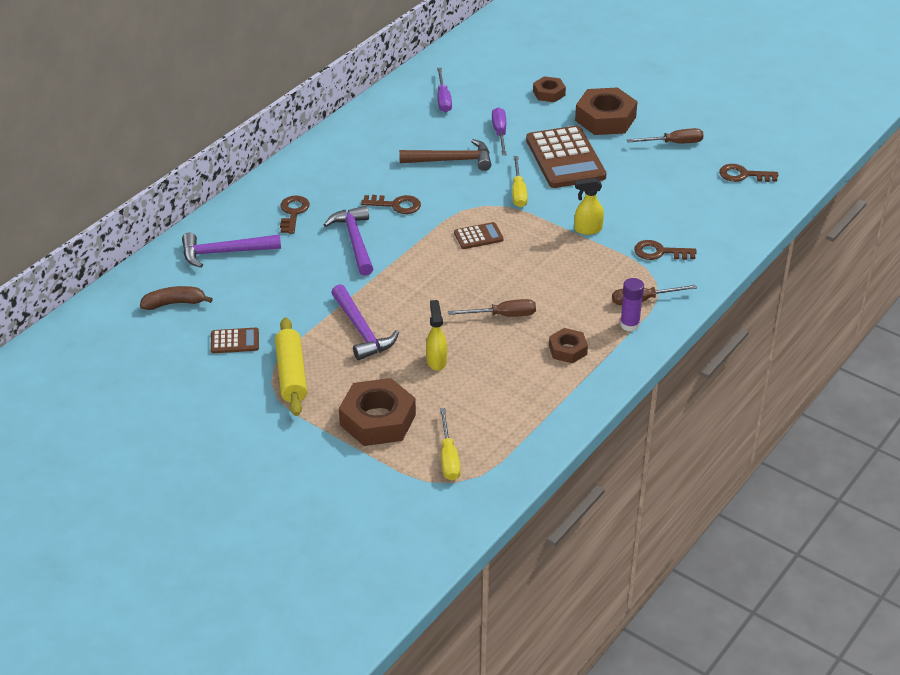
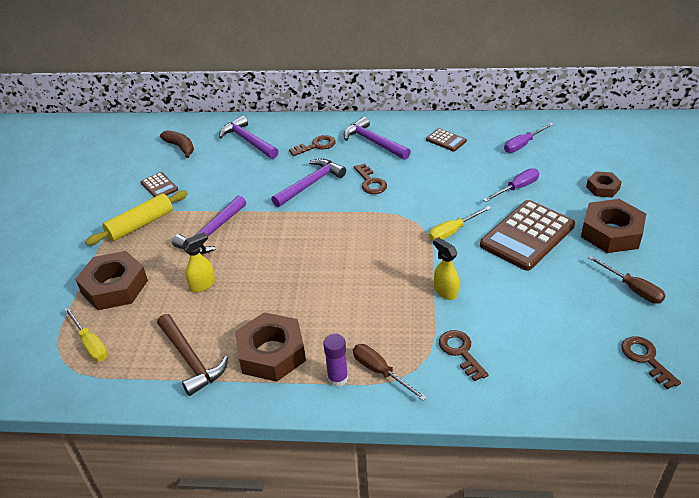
camera: 60 degrees right, 0 degrees up
(333, 176) = (374, 142): none -> purple hammer
(448, 457) = (90, 344): yellow screwdriver -> yellow screwdriver turned 90 degrees counterclockwise
(451, 160) = (453, 182): brown hammer -> brown hammer (191, 359)
(478, 236) = (374, 237): brown calculator -> brown calculator (446, 140)
(503, 315) = (286, 295): brown screwdriver -> none
(568, 350) = (271, 353): brown nut -> brown nut, size x1.83

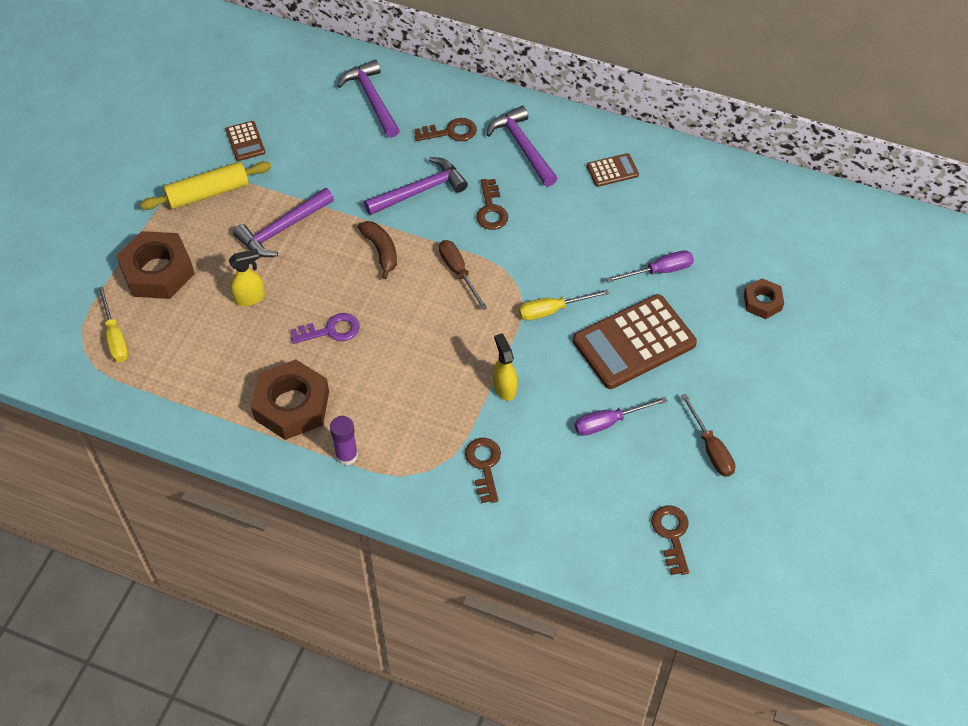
camera: 15 degrees right, 15 degrees up
(180, 147) = (288, 86): brown banana -> brown banana (381, 251)
(191, 359) = (209, 387): brown hammer -> none
(281, 290) = (331, 330): none -> purple key
(380, 372) = (392, 462): brown screwdriver -> brown screwdriver (458, 272)
(446, 140) = (612, 170): brown calculator -> brown calculator turned 75 degrees counterclockwise
(523, 144) = (704, 206): purple screwdriver -> purple screwdriver (609, 422)
(611, 232) = (733, 368): brown nut -> none

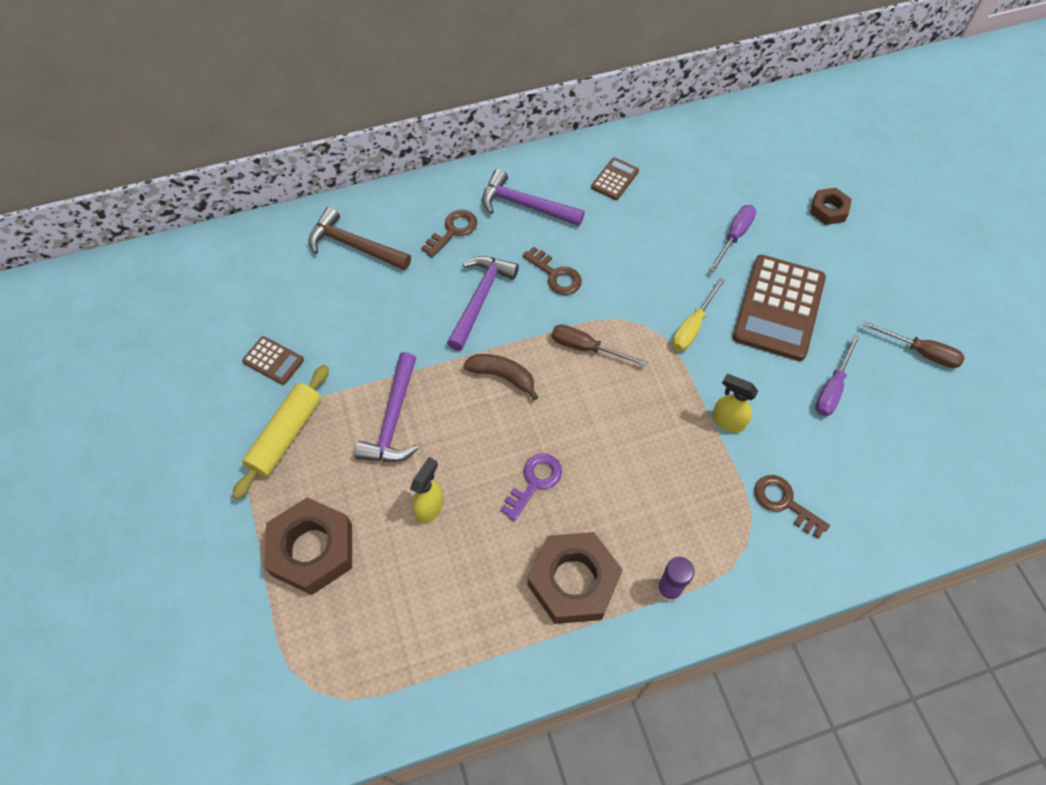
camera: 40 degrees left, 5 degrees up
(115, 337) = (335, 651): yellow screwdriver -> none
(372, 99) = (354, 246): purple hammer -> brown hammer
(672, 535) = (972, 445): brown key -> none

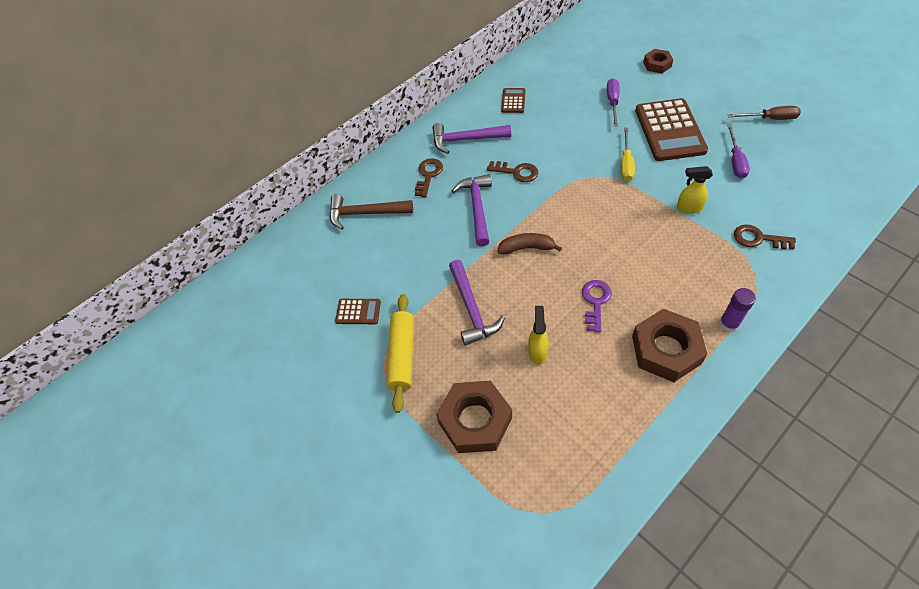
camera: 20 degrees left, 5 degrees down
(586, 348) = (569, 206): brown screwdriver -> none

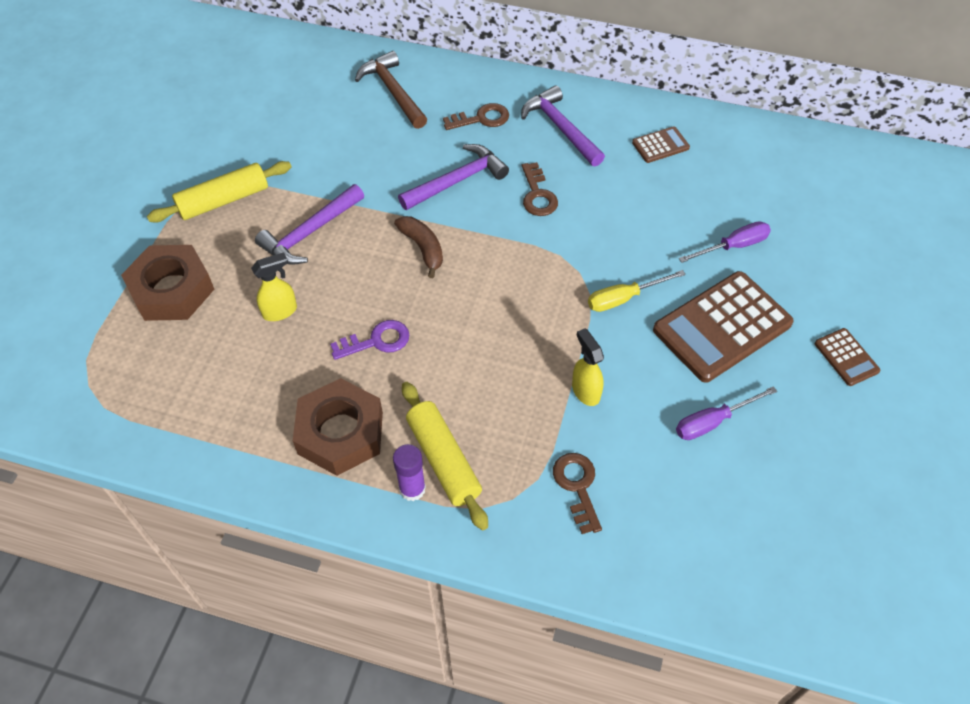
camera: 55 degrees right, 0 degrees up
(358, 312) = (261, 143): brown calculator -> brown calculator (846, 357)
(657, 64) = (852, 271): brown nut -> none
(712, 298) = (444, 459): none -> yellow rolling pin
(770, 118) = (836, 442): brown screwdriver -> none

